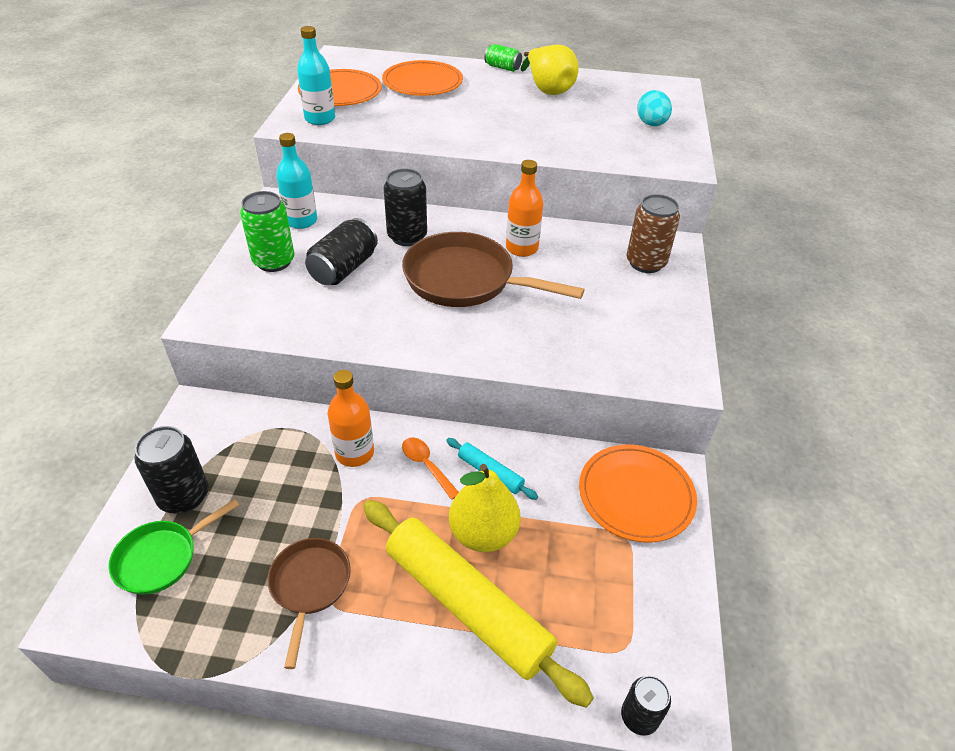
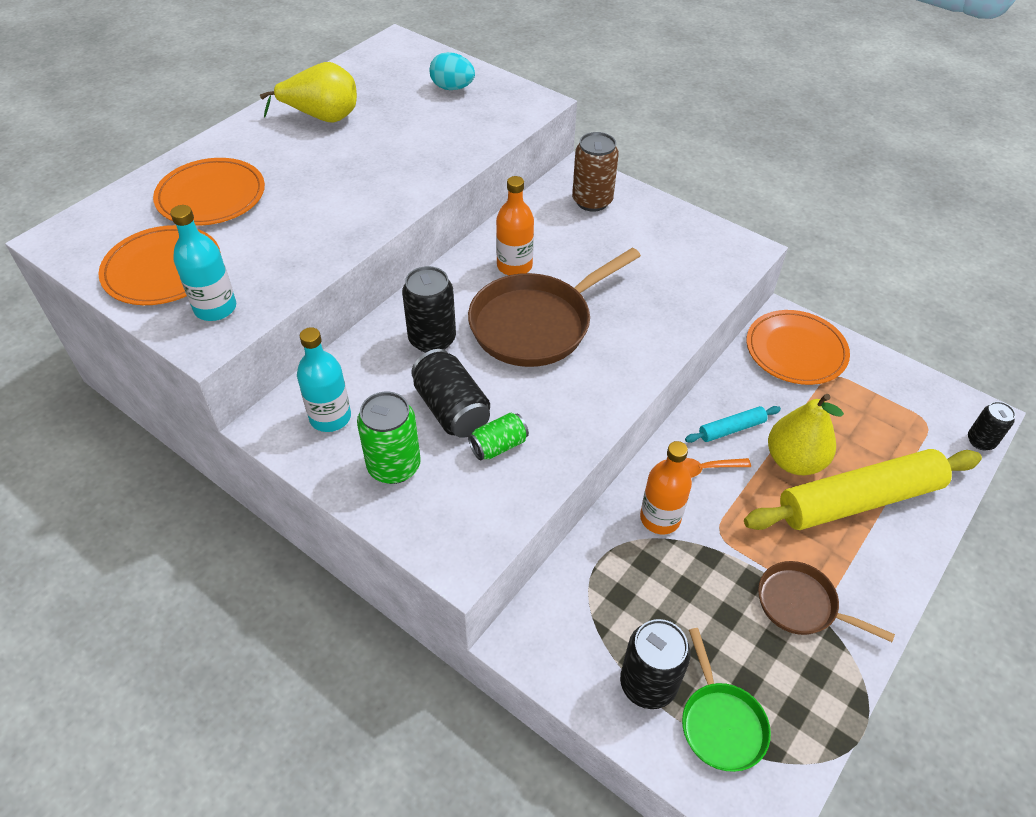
camera: 60 degrees left, 5 degrees up
(502, 67) = (240, 127): green can -> green can (498, 446)

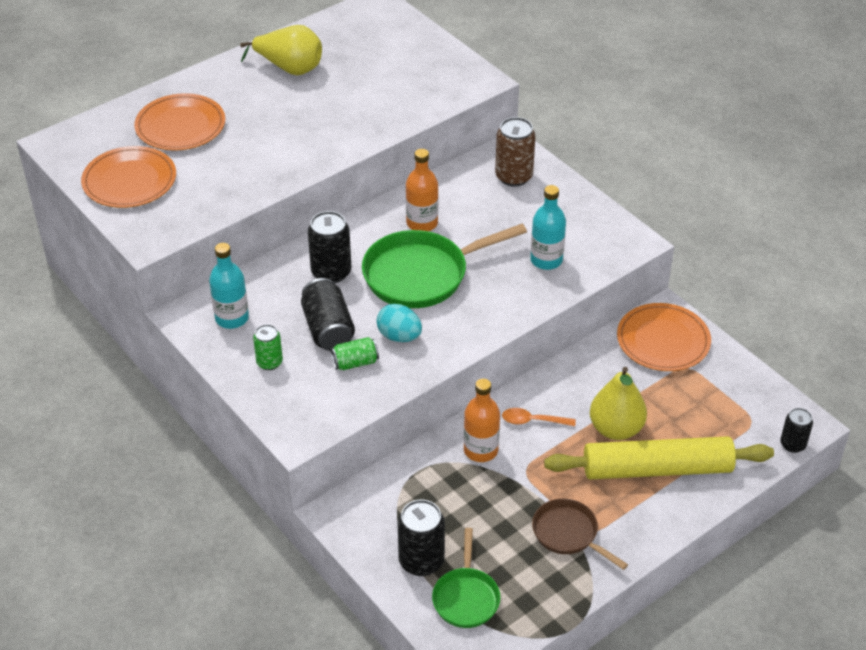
camera: 15 degrees right, 5 degrees down
(215, 308) = (162, 217): turquoise bottle -> turquoise bottle (546, 260)
(394, 466) = (269, 362): green can -> green can, size x0.62
(452, 88) = (411, 56): turquoise egg -> turquoise egg (399, 336)
(536, 324) = (421, 274): brown pan -> green pan
(731, 429) = (573, 394): turquoise rolling pin -> none

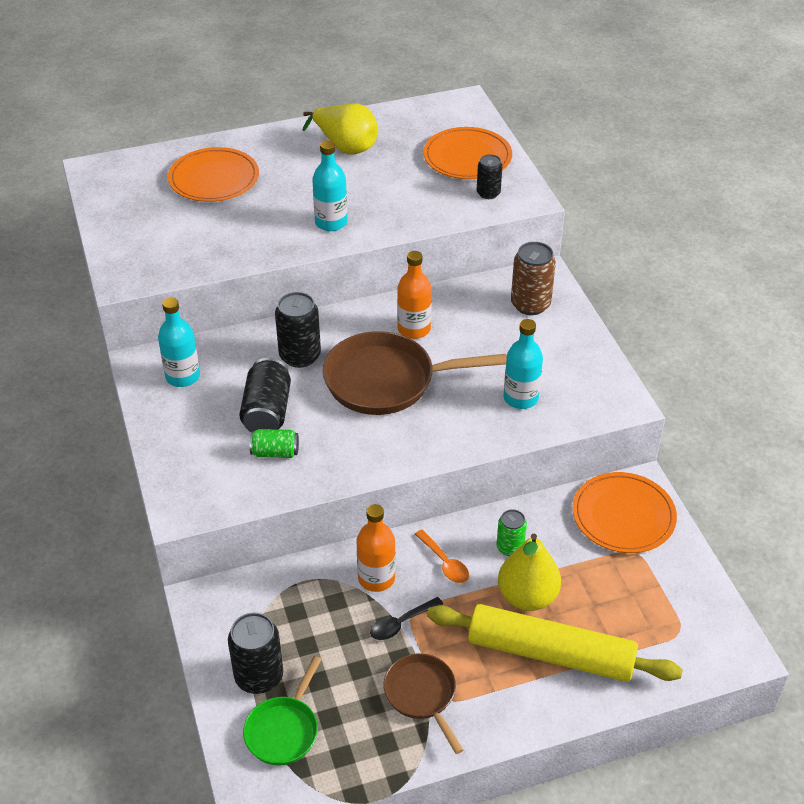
camera: 20 degrees right, 0 degrees up
(129, 181) = (139, 219): orange plate -> orange plate (467, 157)
(269, 362) = (194, 430): green can -> green can (510, 547)
(315, 142) = (331, 222): none -> turquoise bottle
(399, 336) = (332, 437): turquoise egg -> none
(421, 274) = (386, 381): green pan -> brown pan
(521, 481) = (401, 623): none -> black spoon
(533, 421) = (444, 563): orange spoon -> orange spoon turned 150 degrees counterclockwise
(792, 444) = (714, 671): black can -> black can (488, 193)

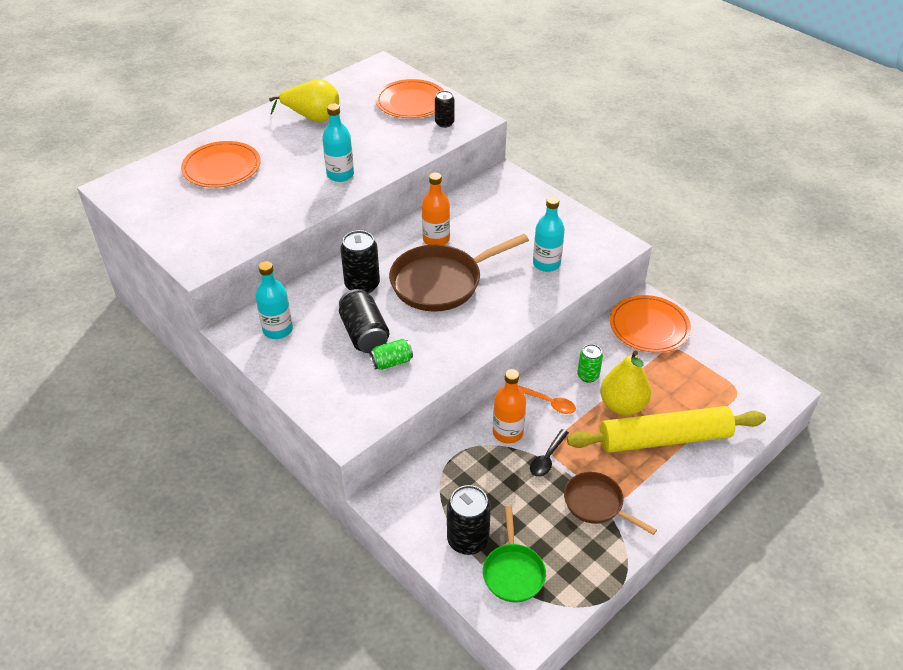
camera: 25 degrees left, 0 degrees up
(530, 304) = (508, 197): brown can -> none

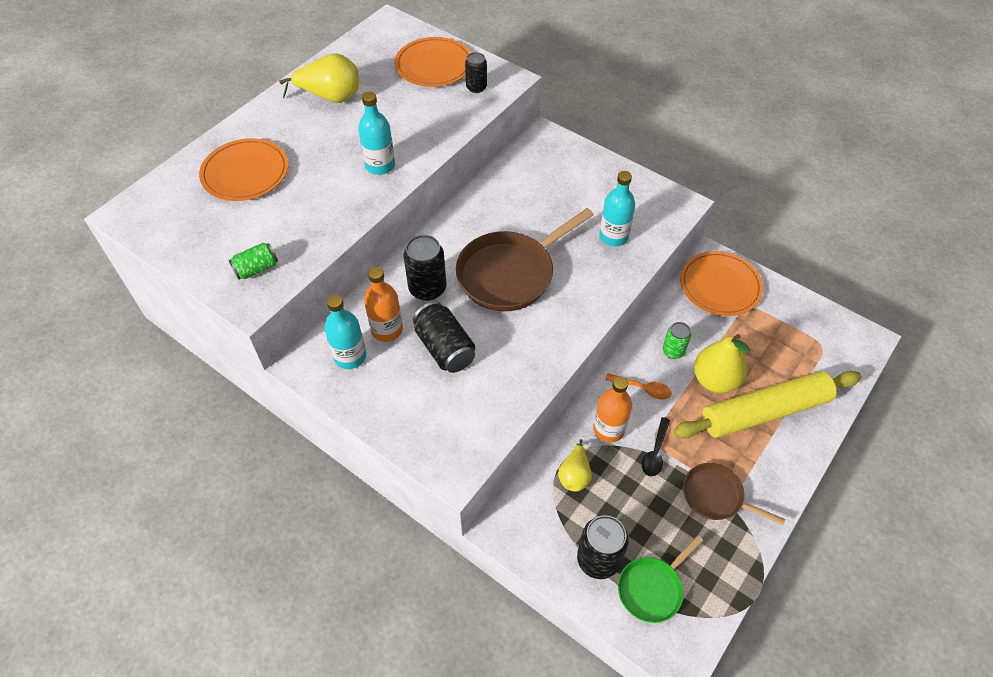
camera: 10 degrees left, 10 degrees up
(391, 362) = (482, 378): green can -> green can (256, 269)
(436, 239) = (492, 222): orange bottle -> orange bottle (387, 330)
(464, 466) = (574, 475): none -> yellow pear
(513, 572) = (652, 588): green pan -> green pan turned 60 degrees clockwise

